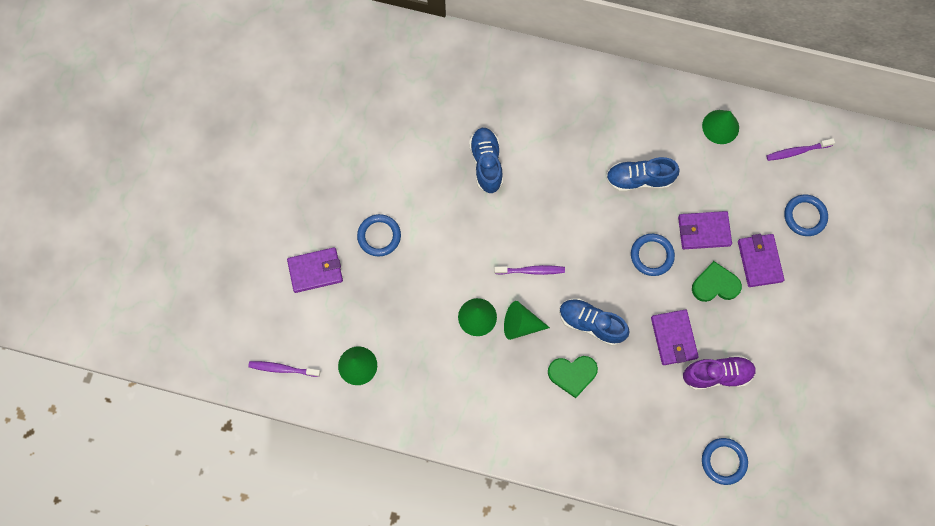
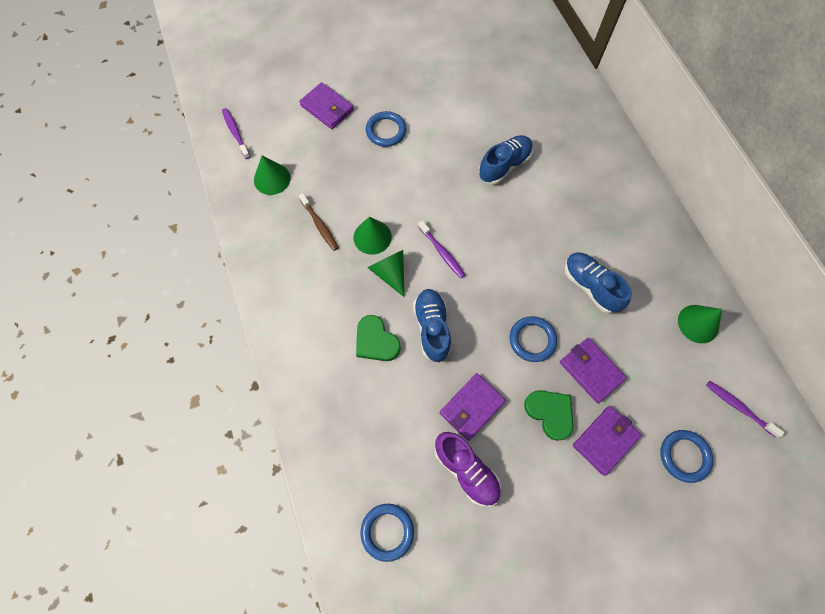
camera: 55 degrees right, 5 degrees down
(435, 353) = (320, 225): none -> brown toothbrush

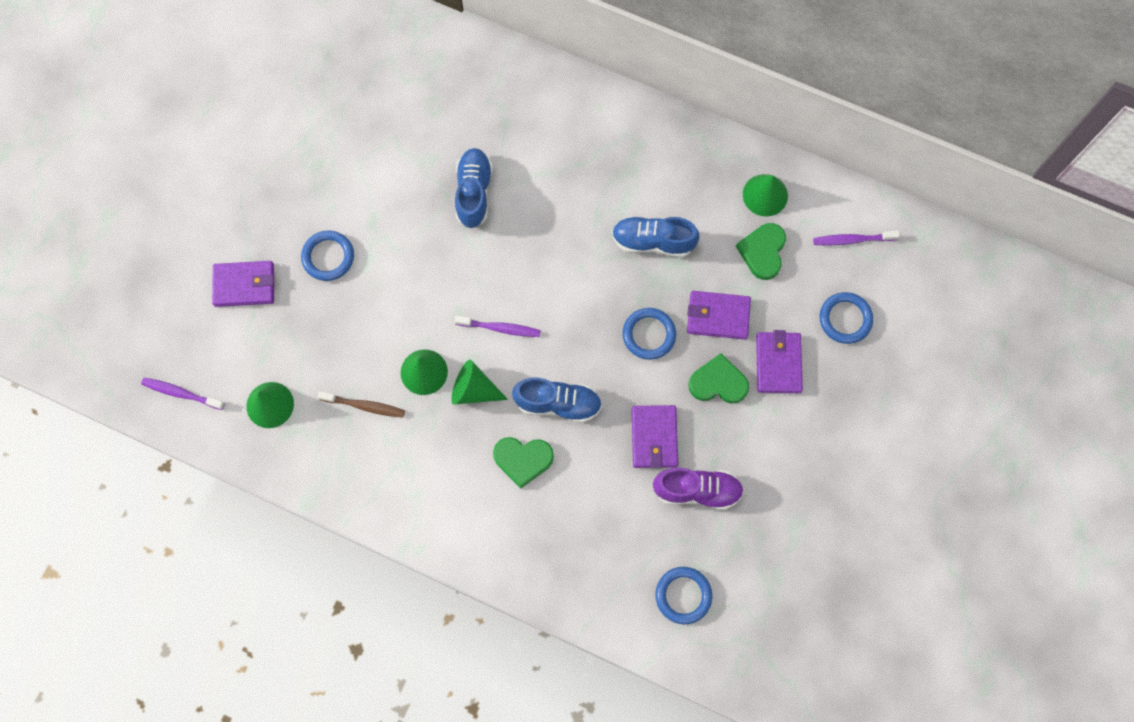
camera: 45 degrees left, 5 degrees up
(432, 328) = (558, 403): blue shoe -> blue shoe turned 150 degrees clockwise
(662, 358) = (763, 252): none -> green heart

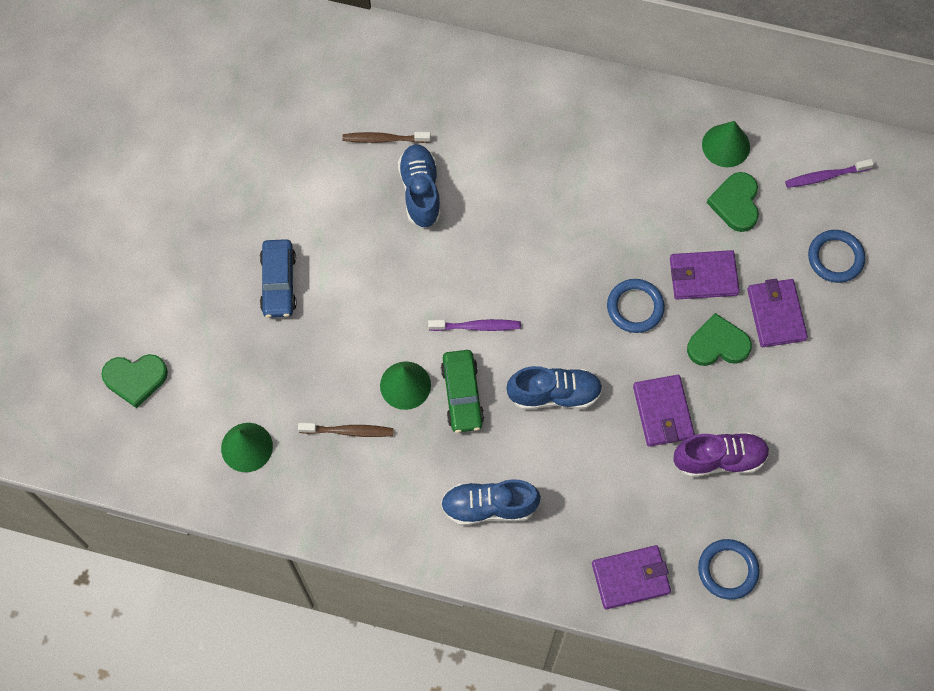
camera: 10 degrees left, 5 degrees down
(181, 393) = (148, 451): purple toothbrush -> none
(245, 285) = (194, 326): purple wallet -> purple wallet (631, 578)
(328, 257) = (278, 283): blue ring -> blue car
(450, 137) = (384, 139): none -> brown toothbrush
(474, 390) = (462, 395): green cone -> green car
(523, 460) = (529, 458): green heart -> green heart (135, 379)
(653, 241) = (619, 211): blue shoe -> blue shoe (489, 506)

